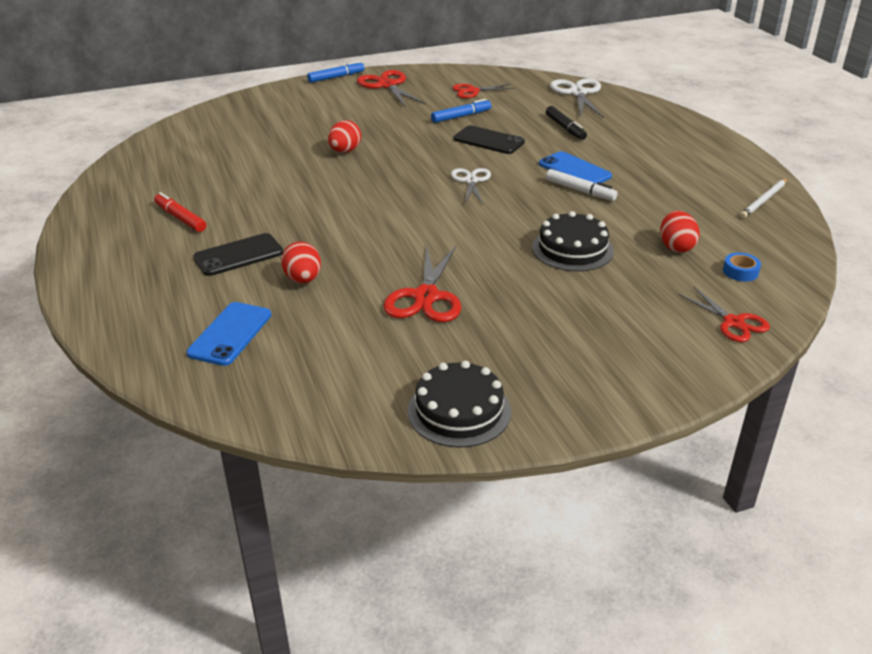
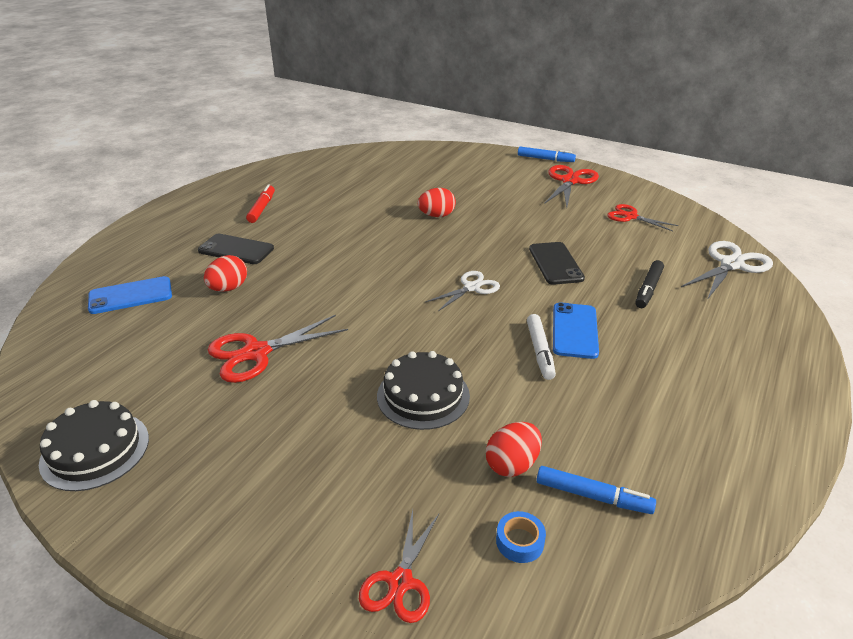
camera: 50 degrees right, 0 degrees up
(461, 116) = (576, 232): blue marker -> blue marker (592, 496)
(764, 200) = (716, 493): white pencil -> none

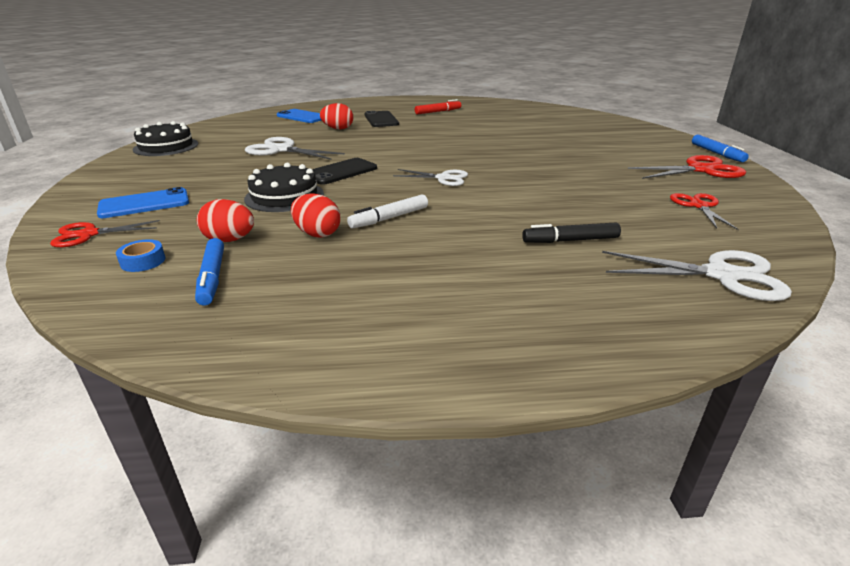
camera: 55 degrees right, 5 degrees down
(256, 353) = (281, 150): red scissors -> white scissors
(436, 215) = (525, 146): red egg -> red egg (317, 234)
(555, 263) = (537, 195): black phone -> black phone (341, 172)
(574, 330) = (440, 224): blue phone -> blue phone (144, 204)

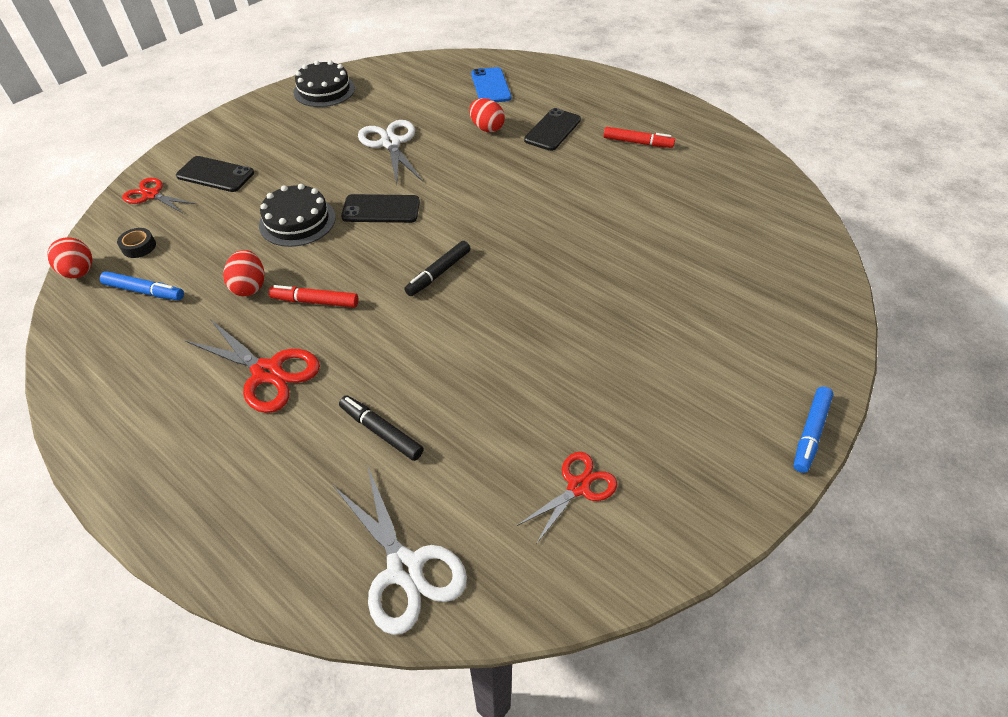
camera: 45 degrees right, 20 degrees up
(143, 261) = (139, 247): blue tape -> black tape
(144, 204) = (215, 174): blue phone -> black phone
(212, 277) = (145, 291): blue marker -> blue marker turned 105 degrees counterclockwise
(229, 240) = (200, 256): red egg -> red egg (80, 272)
(389, 218) = (315, 301): white marker -> red marker
(443, 178) = (438, 273): white scissors -> black marker
(700, 170) = (715, 442): red scissors -> red scissors (267, 372)

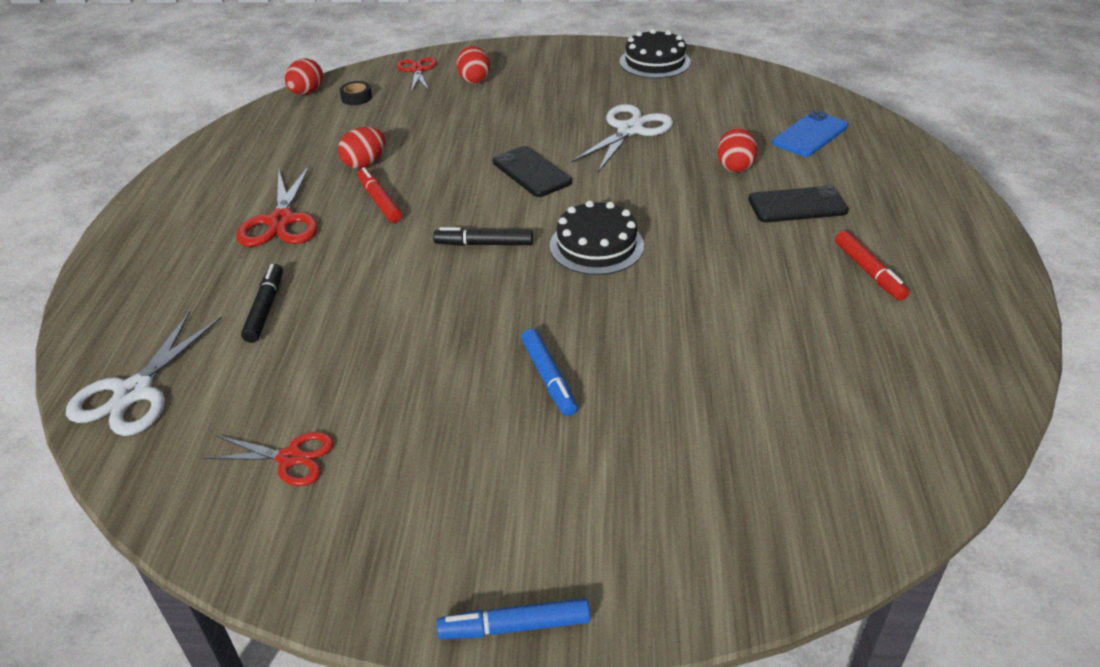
camera: 55 degrees right, 10 degrees down
(145, 291) = (314, 126): blue marker -> blue marker (548, 378)
(215, 174) = (474, 80): black phone -> red egg
(297, 221) = (465, 142): black cake -> black cake (596, 246)

